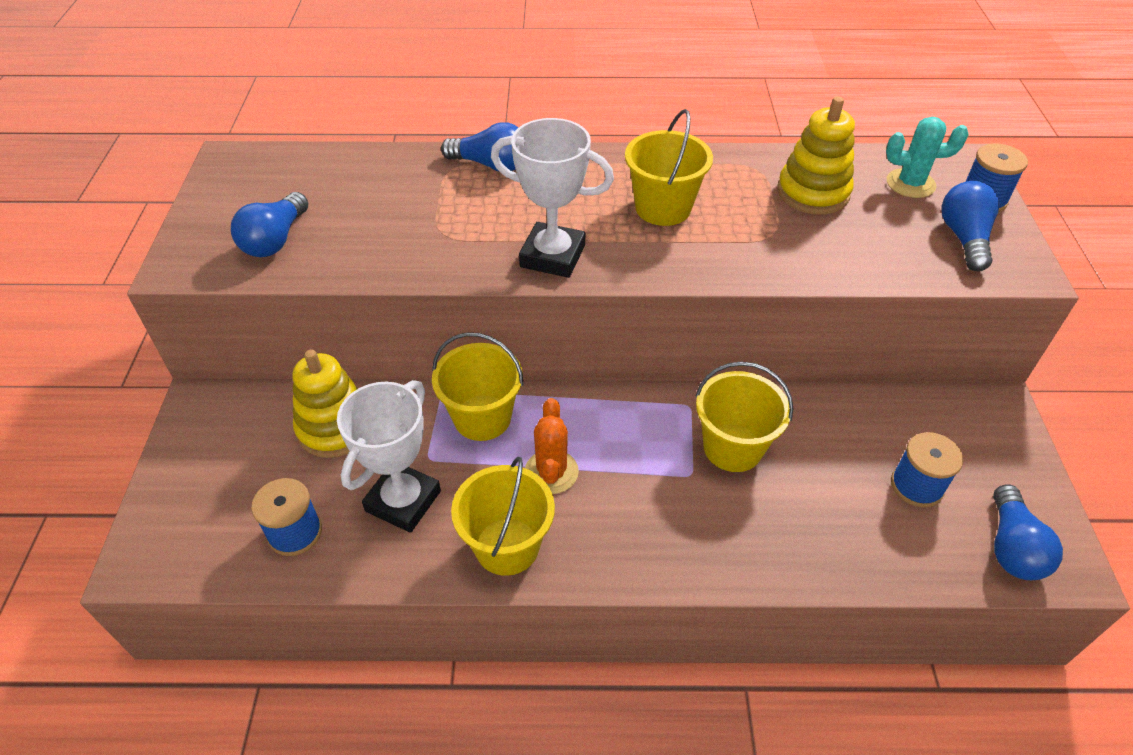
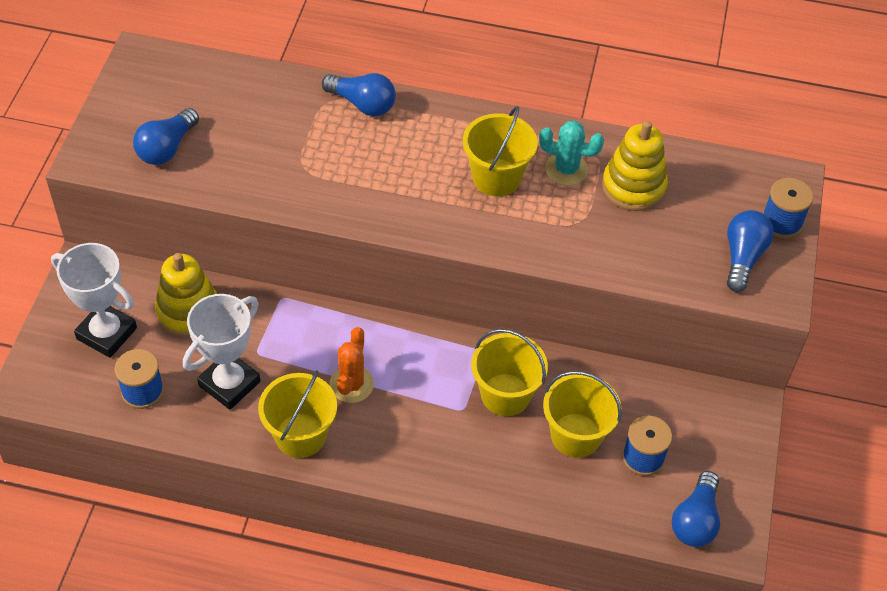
camera: 10 degrees right, 5 degrees up
(482, 417) = (308, 327): yellow bucket -> yellow bucket (576, 435)
(552, 256) = (387, 207): white trophy -> white trophy (106, 333)
(910, 184) = (725, 194): turquoise cactus -> turquoise cactus (566, 169)

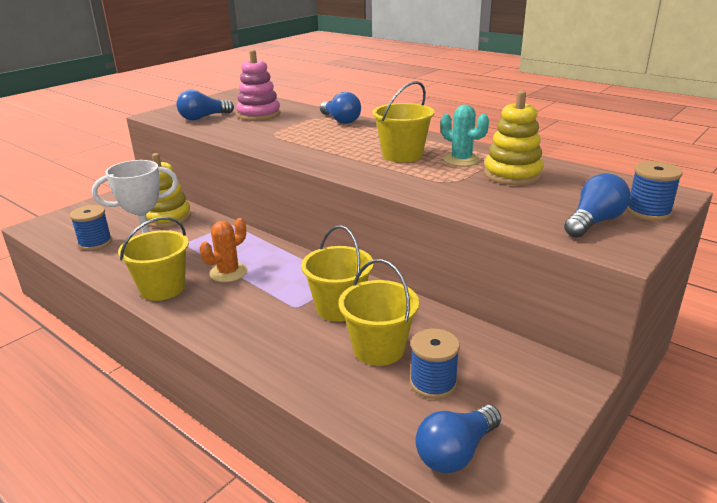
camera: 30 degrees right, 25 degrees down
(106, 333) = (110, 216): white trophy -> none
(238, 116) = (259, 114): none -> pink stacking toy

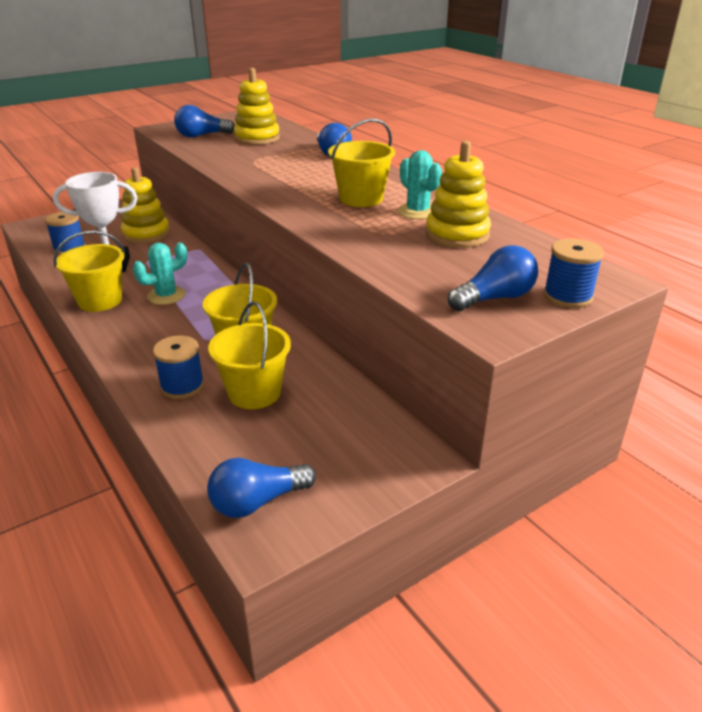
camera: 15 degrees right, 5 degrees up
(228, 273) = (166, 296): orange cactus -> turquoise cactus
(259, 114) = (257, 138): pink stacking toy -> yellow stacking toy
(433, 383) = (282, 435): blue spool -> blue spool (182, 386)

